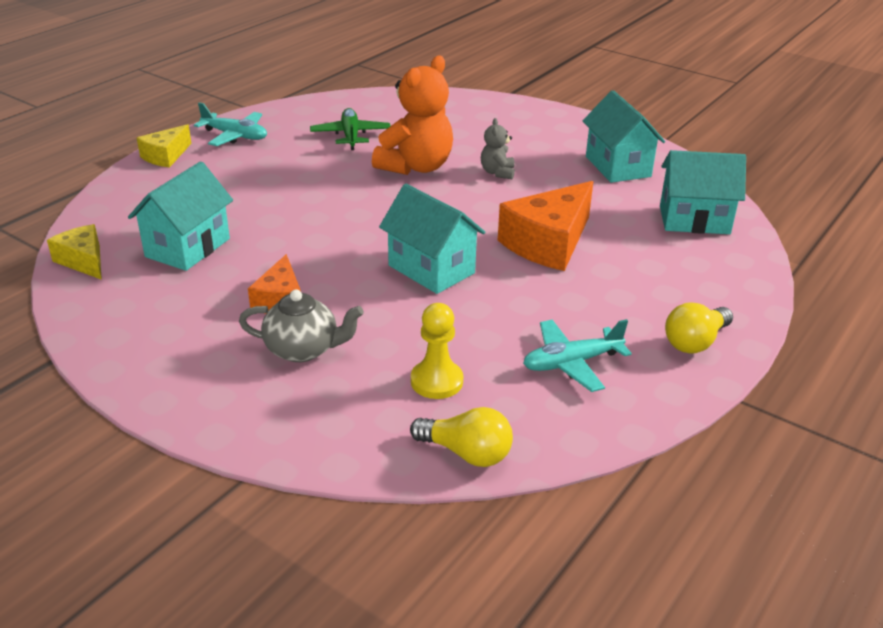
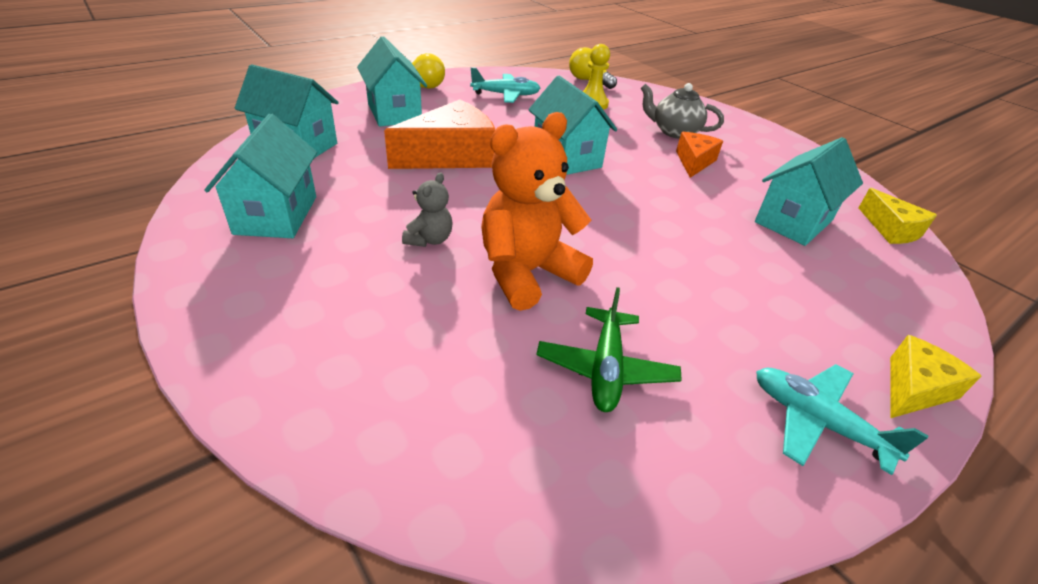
camera: 165 degrees left, 5 degrees up
(667, 285) = (394, 113): none -> turquoise house

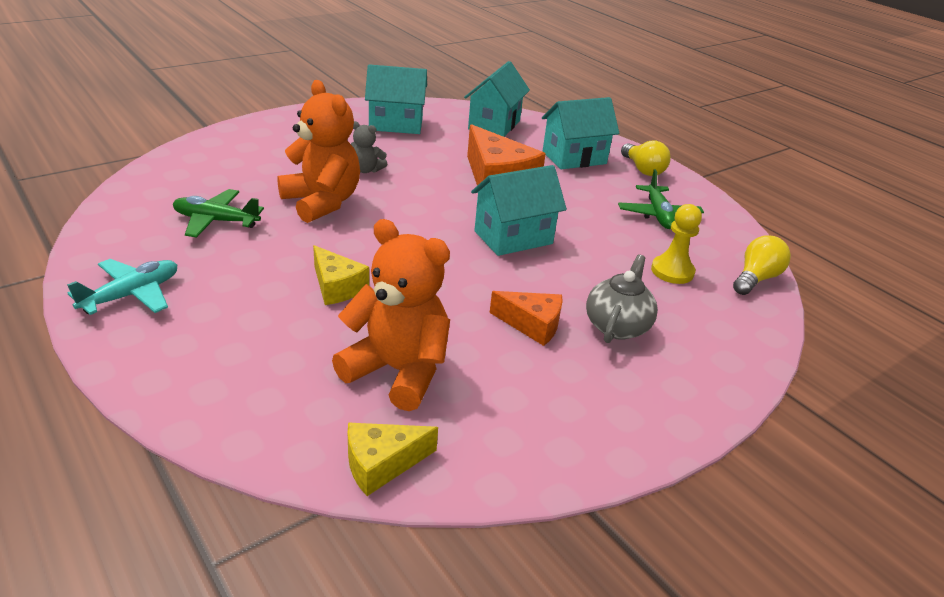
camera: 90 degrees right, 5 degrees down
(506, 95) = (658, 215): turquoise plane -> green plane
(793, 221) = (398, 371): turquoise house -> orange teddy bear
(914, 389) = (133, 360): yellow cheese -> yellow cheese (337, 287)

